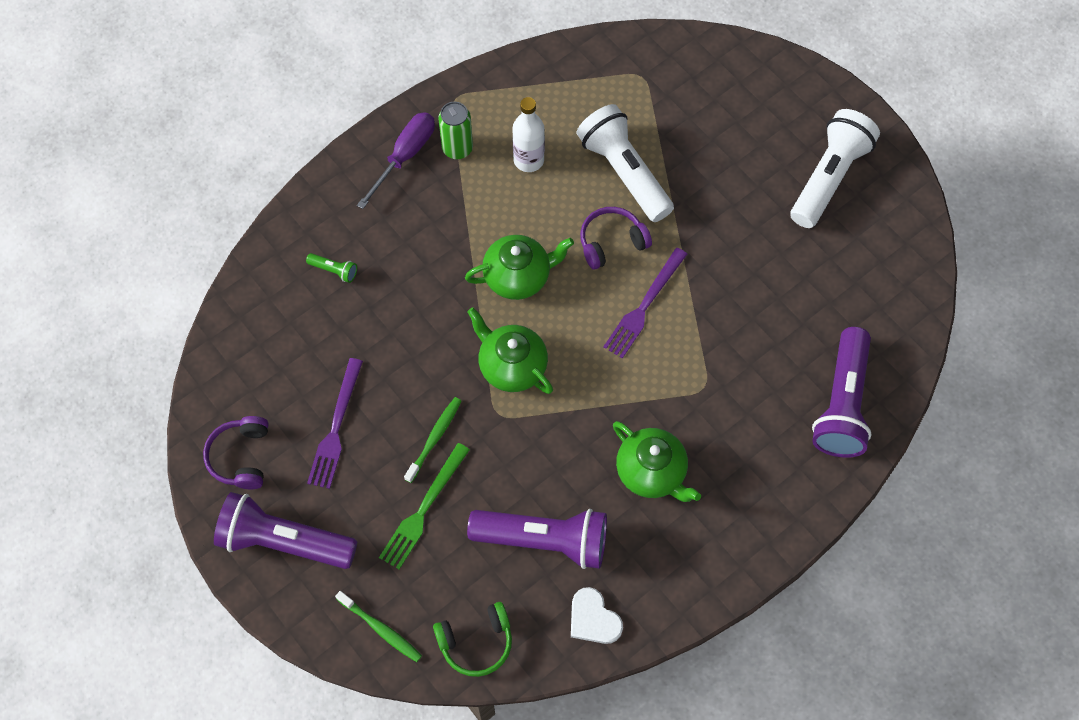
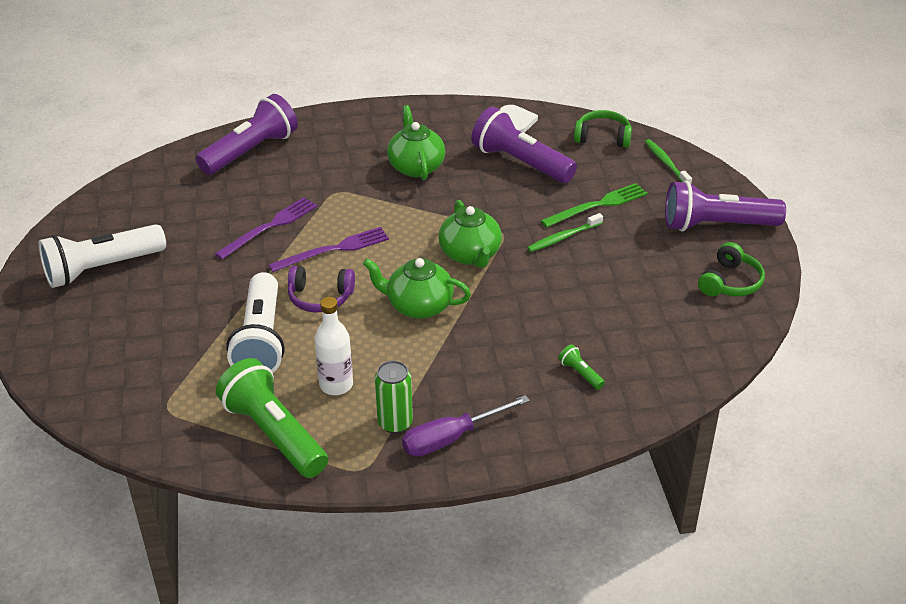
camera: 150 degrees left, 25 degrees down
(241, 457) = (730, 282): purple headphones -> green headphones
(284, 541) = (716, 225): purple flashlight -> purple flashlight turned 135 degrees clockwise
(336, 428) = (640, 271): purple fork -> purple fork (270, 227)
(542, 94) = (274, 434): none -> green flashlight

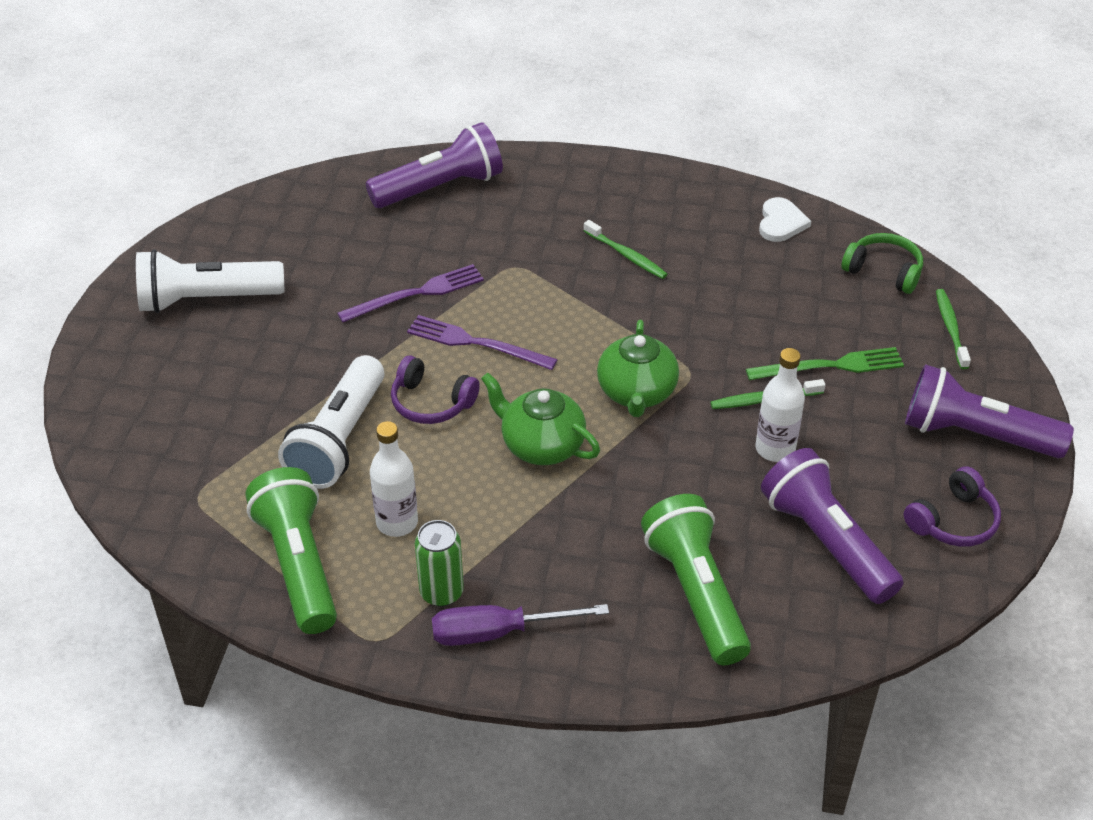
camera: 20 degrees right, 5 degrees up
(334, 250) = (476, 343): purple fork -> purple fork turned 150 degrees counterclockwise
(416, 166) = (626, 255): green teapot -> green toothbrush
(520, 163) = (759, 282): purple flashlight -> purple flashlight (826, 542)
(580, 373) = (695, 593): green flashlight -> green flashlight, size x2.49
(587, 267) = (775, 449): none -> white bottle
(730, 282) = (953, 521): green headphones -> purple headphones

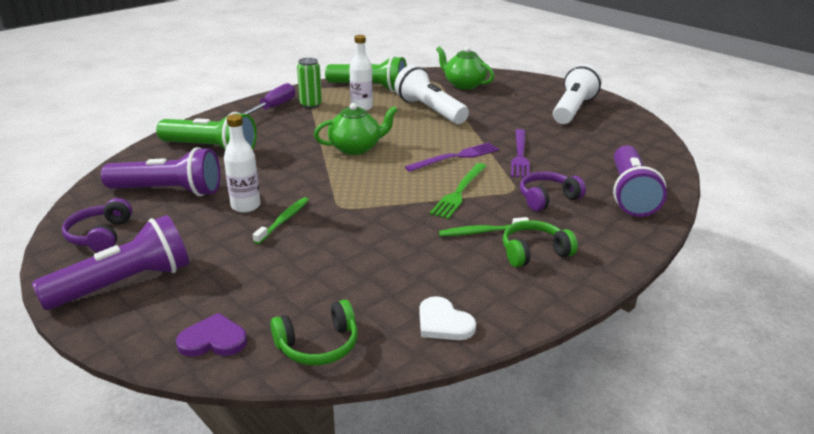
camera: 125 degrees right, 15 degrees down
(431, 402) = (425, 134): purple headphones -> purple headphones (547, 198)
(625, 212) = (534, 252): none -> green headphones
(636, 393) = (352, 184): green teapot -> green teapot (463, 85)
(830, 366) = (269, 259): green fork -> green fork (459, 192)
(950, 328) = (213, 340): green toothbrush -> purple heart

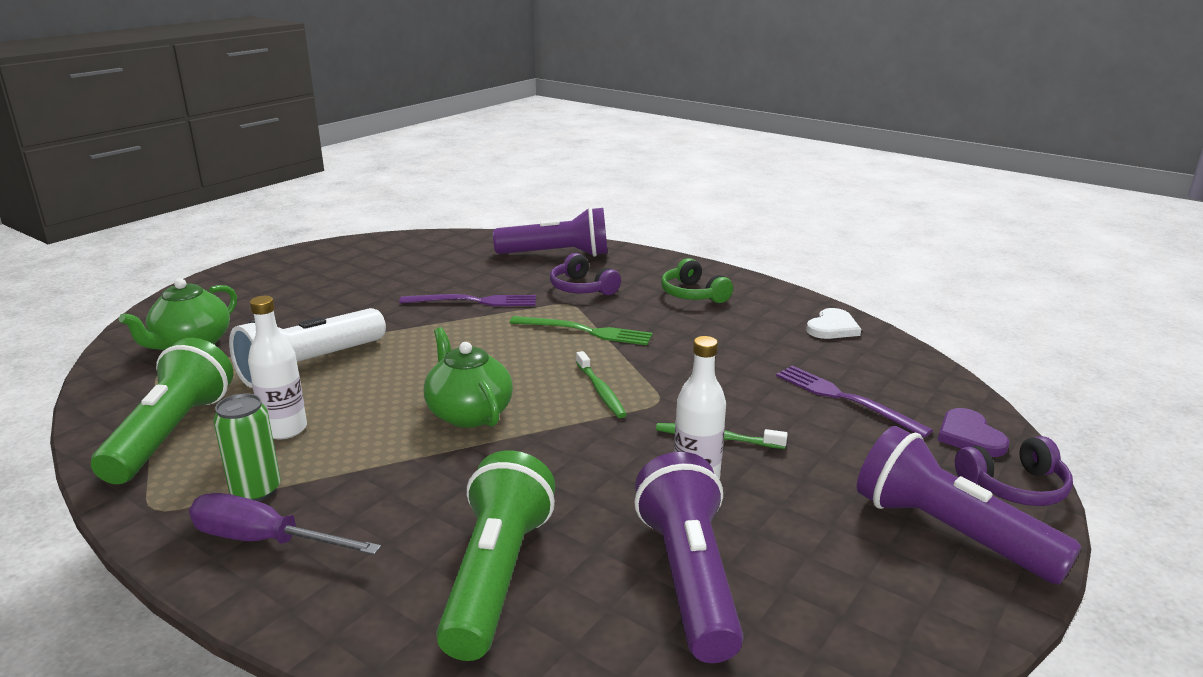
camera: 100 degrees left, 5 degrees down
(100, 235) = (868, 608): purple headphones -> purple headphones (1014, 487)
(318, 345) = (917, 379): green headphones -> none
(455, 157) = (487, 338): purple fork -> purple fork (845, 399)
(481, 232) = (670, 317): green toothbrush -> green toothbrush (600, 391)
(572, 109) = (323, 273): white flashlight -> none

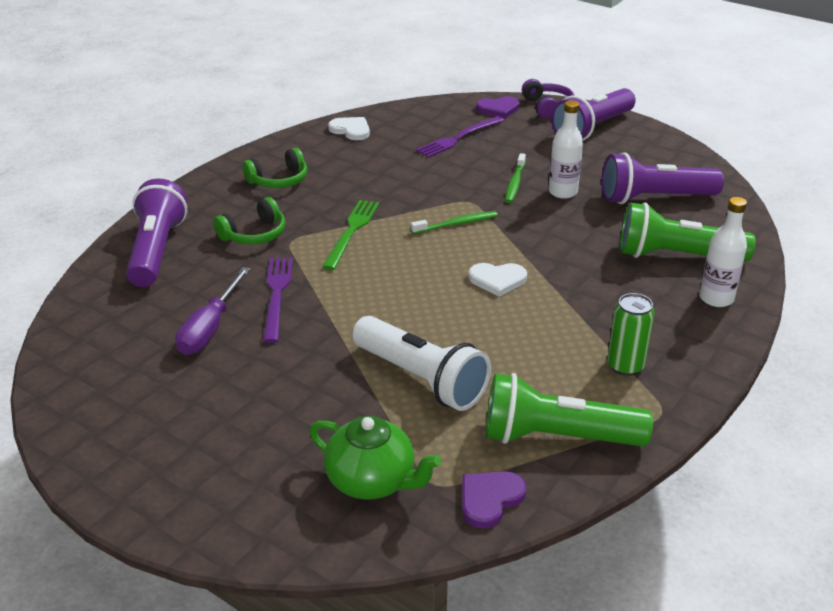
camera: 90 degrees left, 10 degrees up
(122, 394) = (489, 499): none -> purple heart
(264, 540) = (678, 349): purple screwdriver -> purple screwdriver (210, 328)
(285, 429) = (538, 370): white bottle -> white bottle (716, 298)
(468, 413) = (497, 280): green teapot -> white heart
(582, 288) = (254, 234): purple headphones -> green headphones

